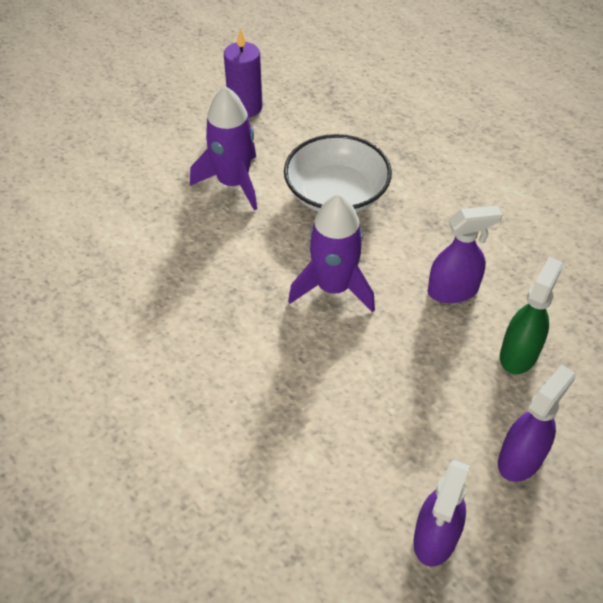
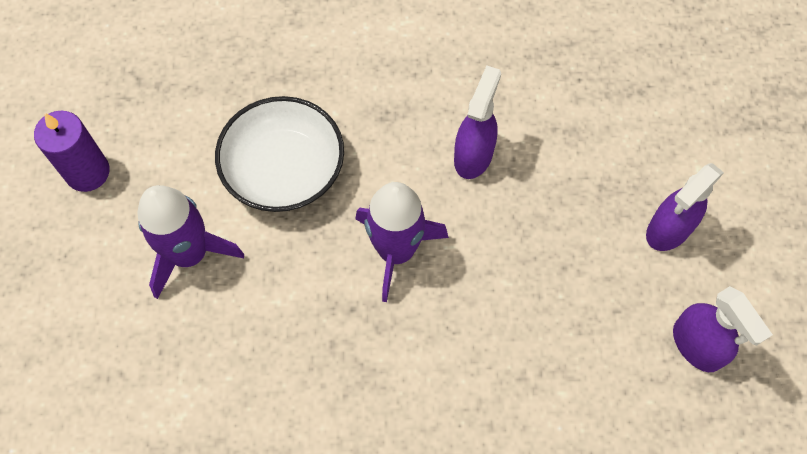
camera: 55 degrees left, 15 degrees up
(519, 354) = (573, 155): green spray bottle -> none
(521, 458) = (668, 230): purple spray bottle -> purple spray bottle turned 120 degrees counterclockwise

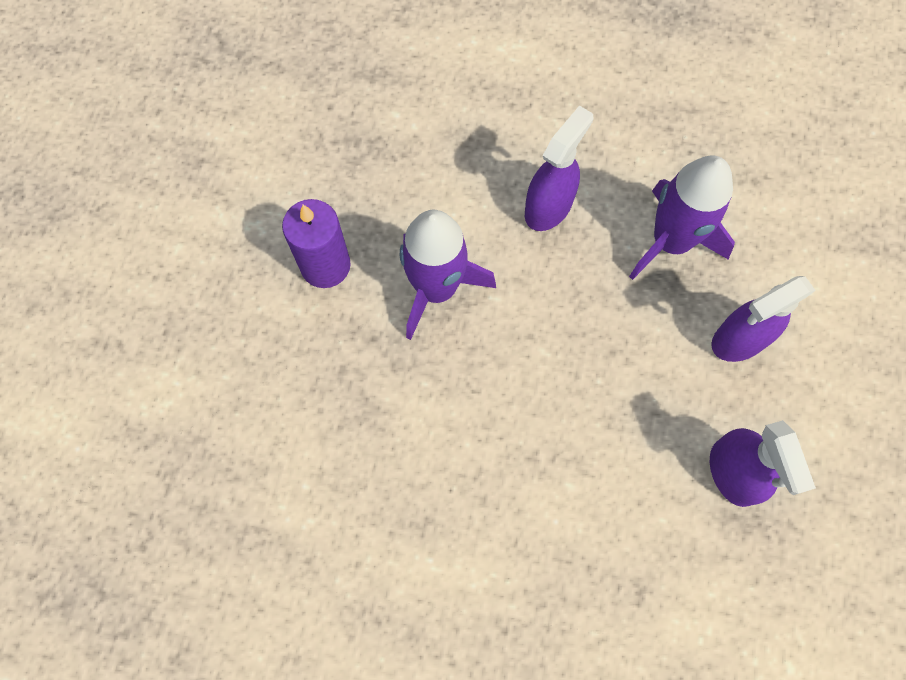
camera: 15 degrees right, 5 degrees up
(87, 172) = (143, 128): purple candle -> purple candle (325, 265)
(189, 254) = (221, 238): purple rocket -> purple rocket (671, 241)
(284, 170) = (343, 174): white bowl -> none

